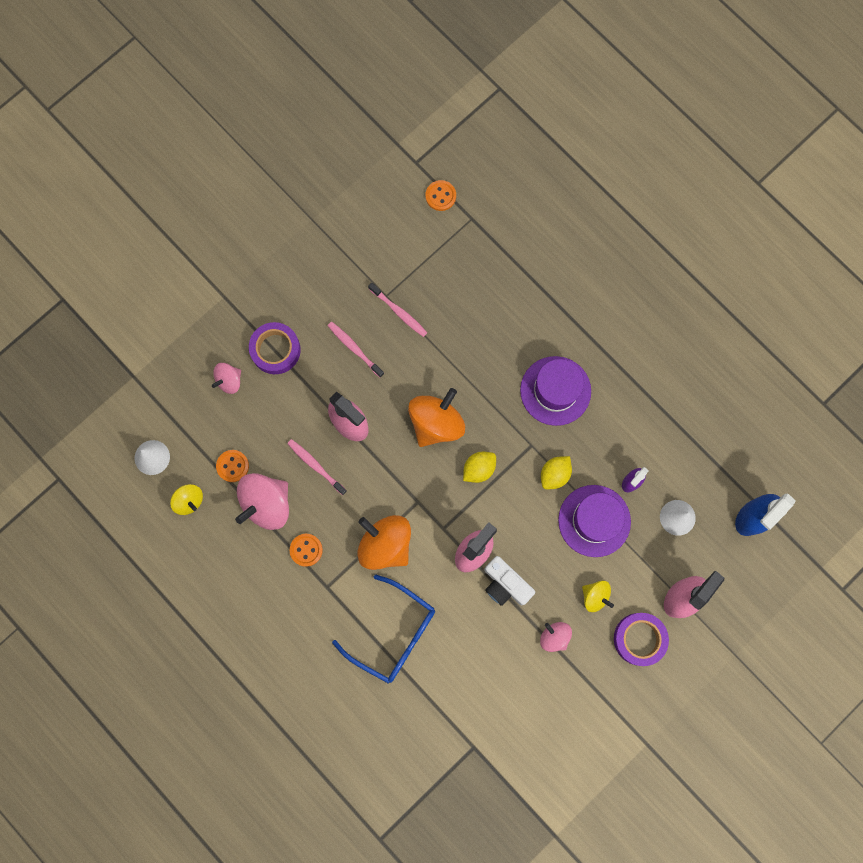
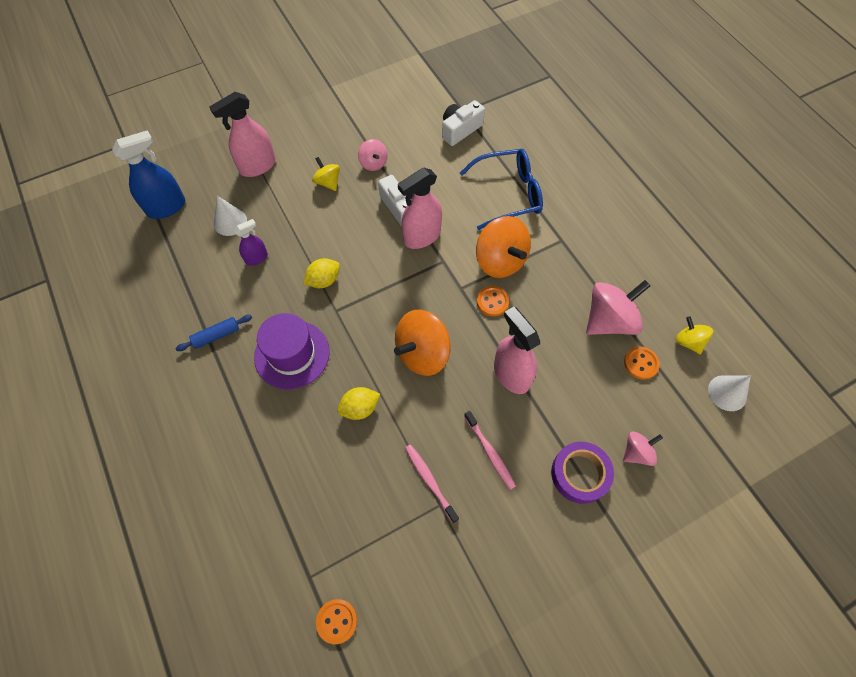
camera: 165 degrees left, 15 degrees down
(306, 550) = (576, 273): orange button -> orange button (492, 302)
(315, 466) = (554, 343): pink toothbrush -> none
(394, 634) = (509, 194): blue glasses -> blue glasses turned 120 degrees clockwise
(470, 715) = (460, 130): none -> white camera
(479, 469) = (393, 302): yellow lemon -> yellow lemon (360, 408)
(594, 521) = (304, 236): purple hat -> none
(632, 390) = (216, 335): none -> blue rolling pin
(639, 639) = (305, 147): purple tape -> none

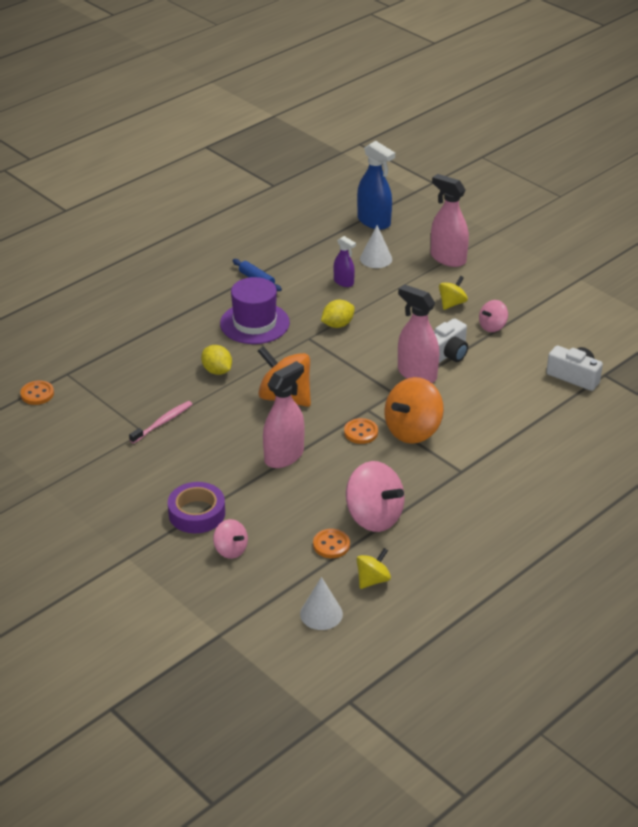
camera: 75 degrees right, 25 degrees down
(324, 280) = (337, 325): yellow lemon -> yellow lemon turned 75 degrees counterclockwise
(490, 452) = (200, 454): pink toothbrush -> none
(509, 194) = (503, 424): blue glasses -> none

